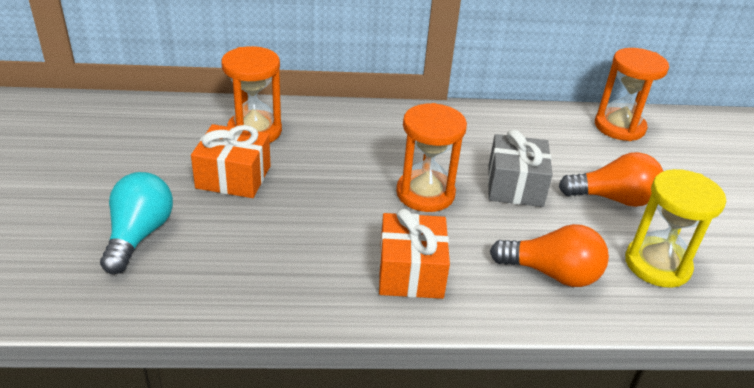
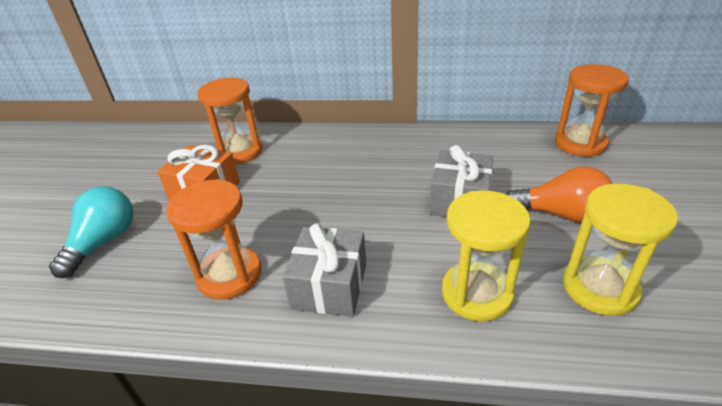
camera: 15 degrees right, 0 degrees up
(411, 272) = (330, 286): orange gift -> grey gift
(425, 193) = (369, 207): orange hourglass -> orange hourglass (229, 275)
(552, 273) = (476, 293): orange light bulb -> yellow hourglass

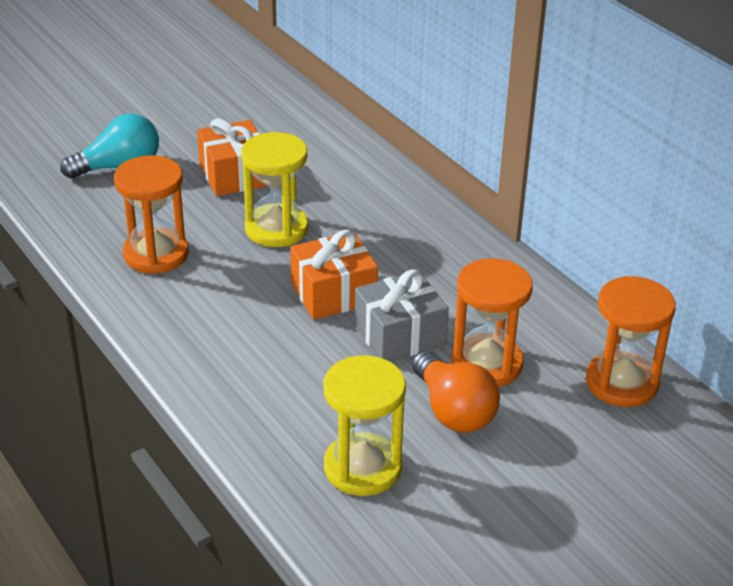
camera: 45 degrees right, 0 degrees up
(240, 152) = (313, 156): orange hourglass -> orange hourglass (486, 364)
(330, 286) = (200, 313): grey gift -> none
(385, 207) = (333, 293): none -> orange gift
(476, 293) = (277, 397): yellow hourglass -> yellow hourglass (276, 229)

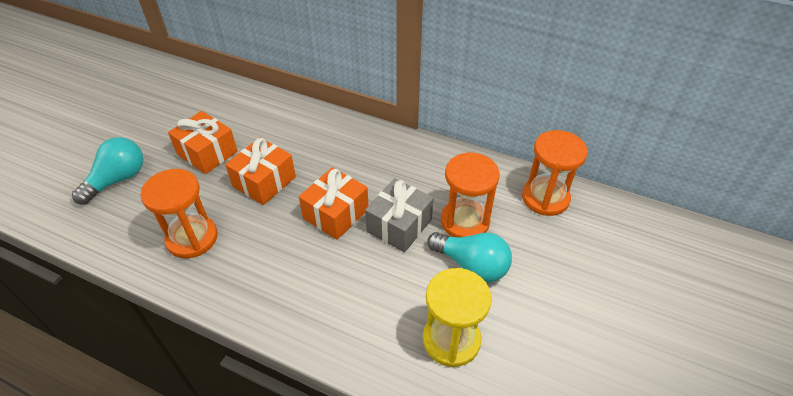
camera: 30 degrees left, 10 degrees up
(276, 229) = (264, 182): yellow hourglass -> orange gift
(453, 410) = (471, 265): orange light bulb -> turquoise light bulb

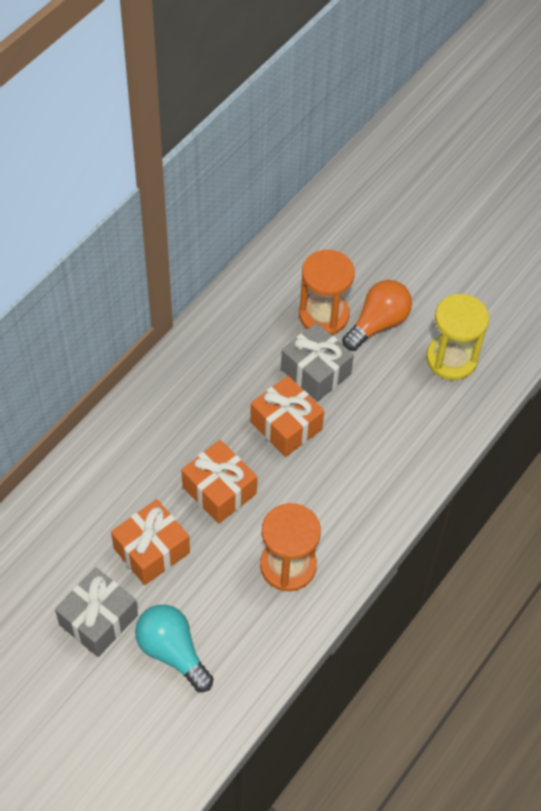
camera: 80 degrees left, 10 degrees up
(150, 136) = (98, 620): none -> grey gift
(471, 265) = (377, 324): turquoise light bulb -> orange light bulb
(545, 198) = (310, 241): orange hourglass -> none

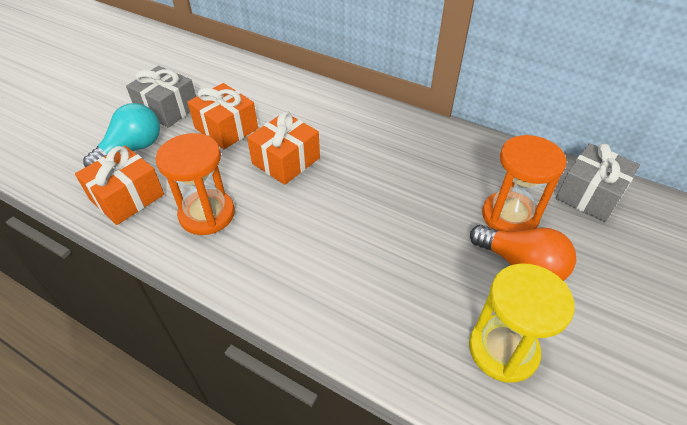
camera: 85 degrees right, 10 degrees down
(286, 425) = (364, 198): orange gift -> orange gift (127, 197)
(315, 372) = (435, 216): grey gift -> grey gift (589, 195)

